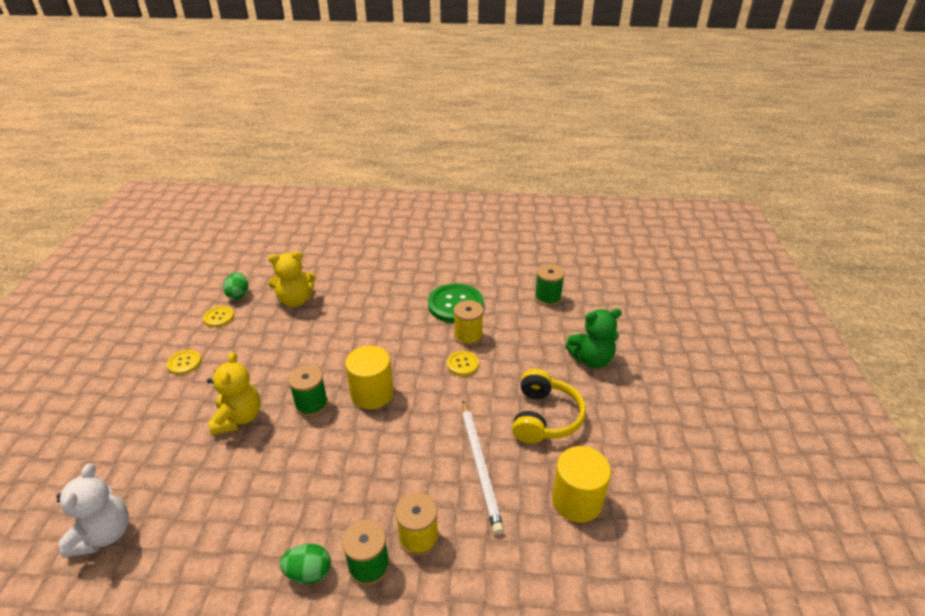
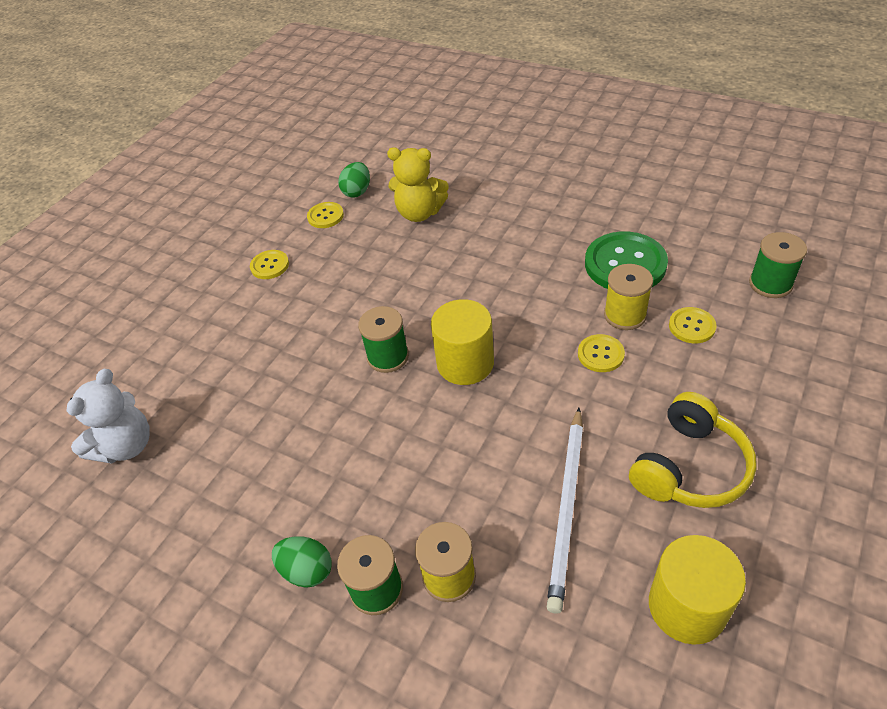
camera: 30 degrees right, 10 degrees up
(238, 418) = (301, 351): yellow teddy bear -> none
(512, 333) = (692, 326): none -> yellow button
(591, 359) = (802, 399): green teddy bear -> none

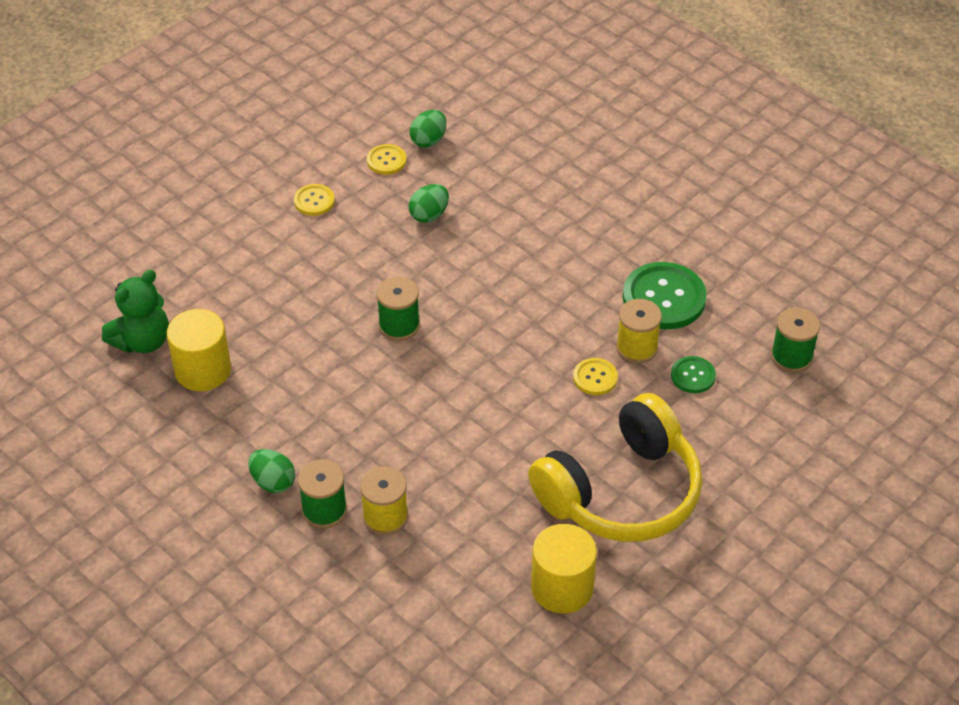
camera: 10 degrees right, 0 degrees up
(126, 446) = (142, 341): white teddy bear -> green teddy bear
(380, 250) = (429, 215): none -> green egg
(419, 213) = (484, 184): yellow teddy bear -> none
(465, 363) = (468, 351): yellow cylinder -> yellow cylinder (203, 370)
(567, 508) = (502, 494): white pencil -> none
(689, 467) = (621, 492): yellow headphones -> yellow headphones, size x1.53
(692, 326) = (693, 376): yellow button -> green button

